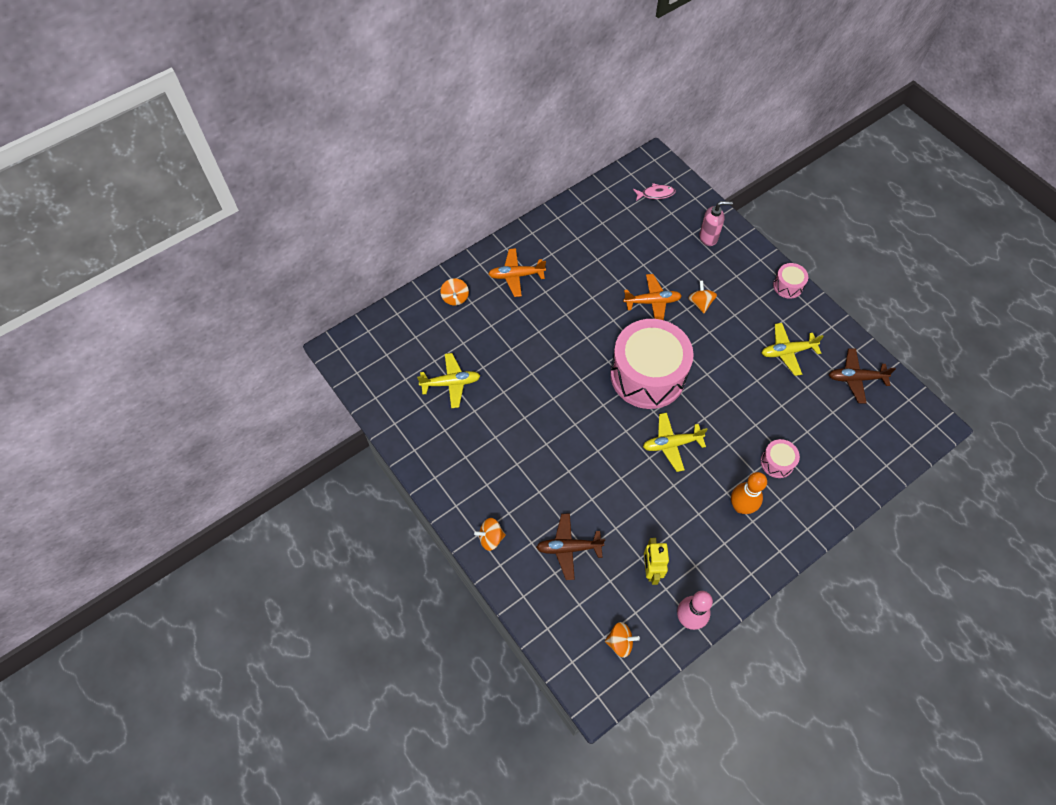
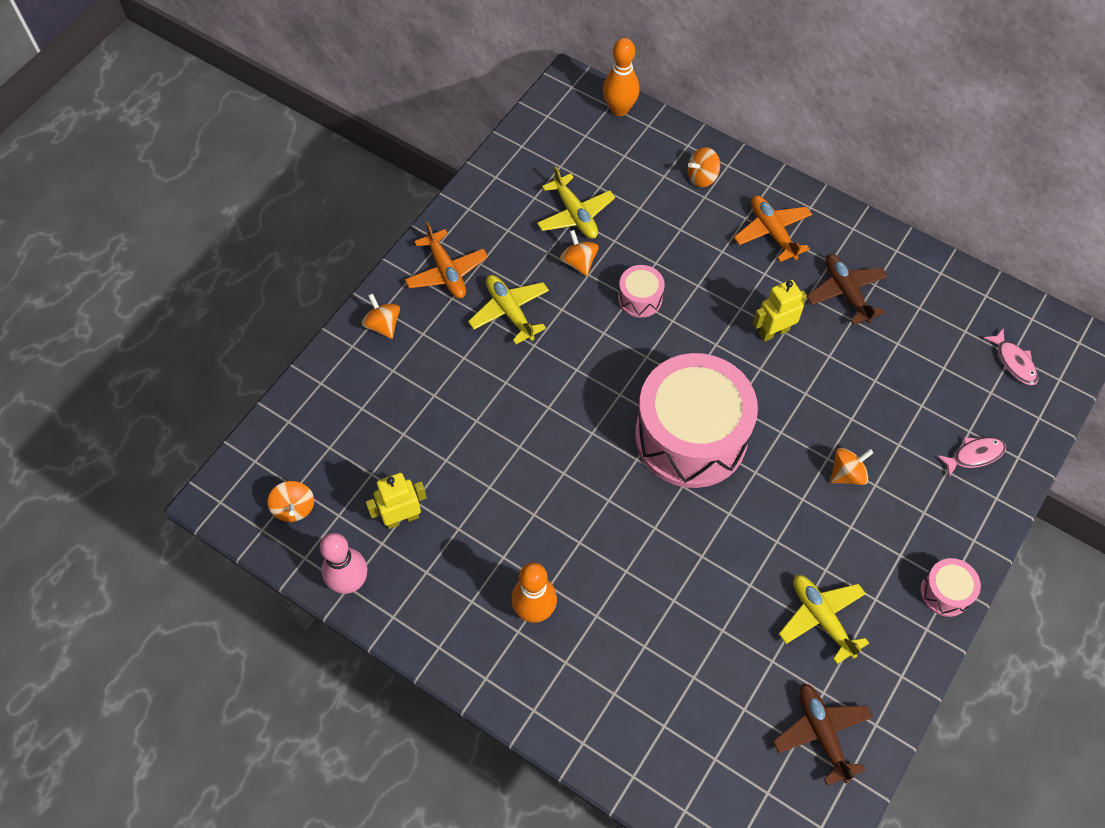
camera: 70 degrees right, 0 degrees up
(374, 326) = (619, 109): none -> orange bowling pin
(491, 394) = (578, 262): none -> orange spinning top
(569, 548) = (399, 414): brown plane -> brown plane (846, 292)
(590, 303) = (773, 332): none -> yellow robot
(652, 302) = (815, 409): orange plane -> orange plane (446, 271)
(671, 444) = (595, 495): yellow plane -> yellow plane (510, 312)
(708, 237) = (974, 455): pink soap dispenser -> pink fish
(777, 462) = (623, 644): pink drum -> pink drum (640, 298)

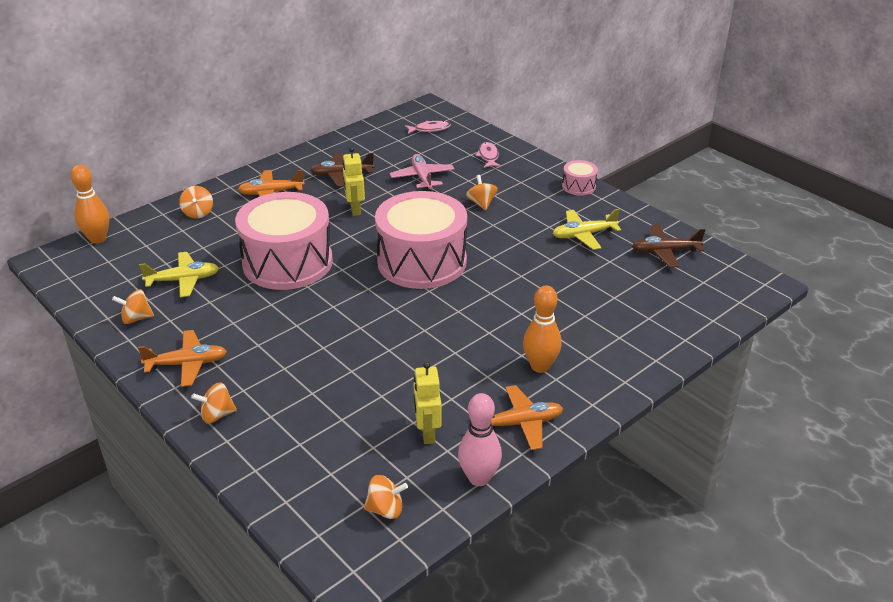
camera: 75 degrees left, 25 degrees down
(436, 607) = (520, 423): none -> orange plane
(510, 312) = (255, 333): yellow plane -> none
(578, 262) = (232, 287): orange spinning top -> orange spinning top (136, 318)
(640, 298) = (287, 262): pink drum -> pink drum, size x2.39
(880, 387) = (422, 178): none -> pink plane

